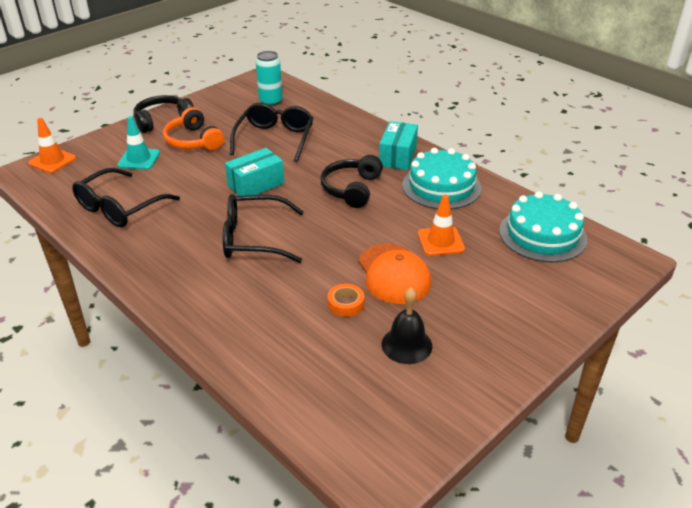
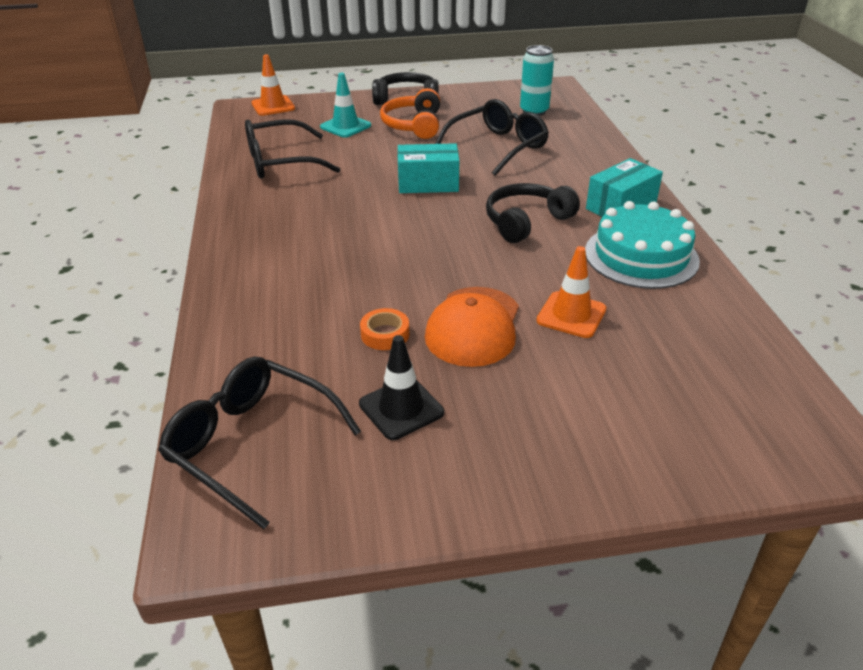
camera: 35 degrees right, 0 degrees up
(254, 238) = (367, 232): black glasses -> black glasses (251, 444)
(406, 345) = (401, 408): black bell -> black traffic cone
(542, 234) = (724, 362): turquoise cake -> none

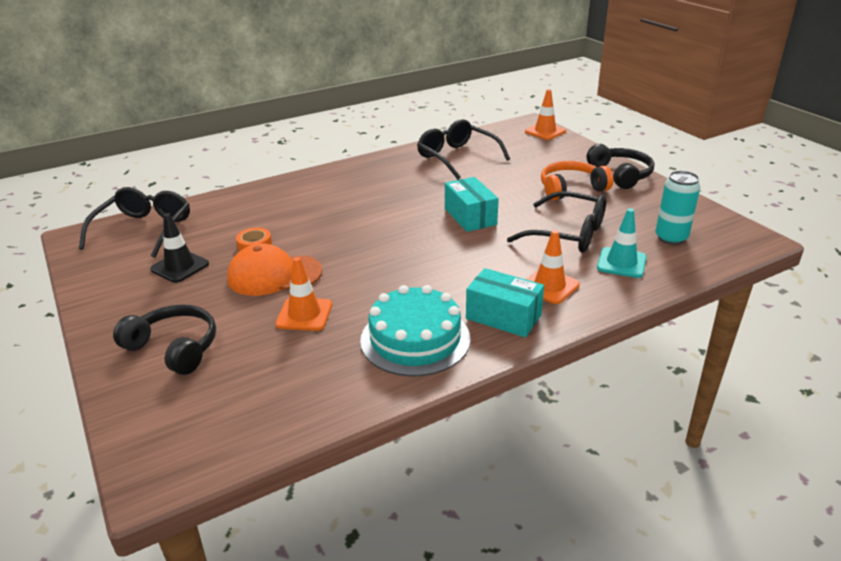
camera: 70 degrees right, 5 degrees down
(345, 126) = (539, 164): turquoise traffic cone -> turquoise traffic cone (621, 263)
(526, 222) = (438, 271): black headphones -> black headphones (174, 348)
(581, 175) = (549, 286): none -> orange traffic cone

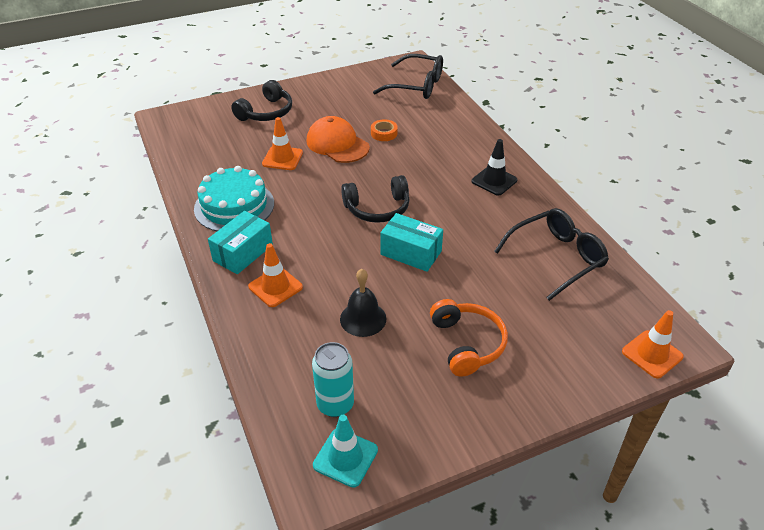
camera: 95 degrees right, 10 degrees up
(180, 267) = (360, 105): black traffic cone -> black traffic cone (494, 181)
(274, 275) = (337, 144): orange cap -> orange cap turned 45 degrees counterclockwise
(470, 216) = (411, 253): turquoise box -> turquoise box turned 45 degrees clockwise
(568, 234) = (363, 319): black glasses -> black bell
(620, 174) = (505, 404): black headphones -> black headphones (377, 208)
(621, 263) = (297, 347): turquoise traffic cone -> turquoise traffic cone (345, 457)

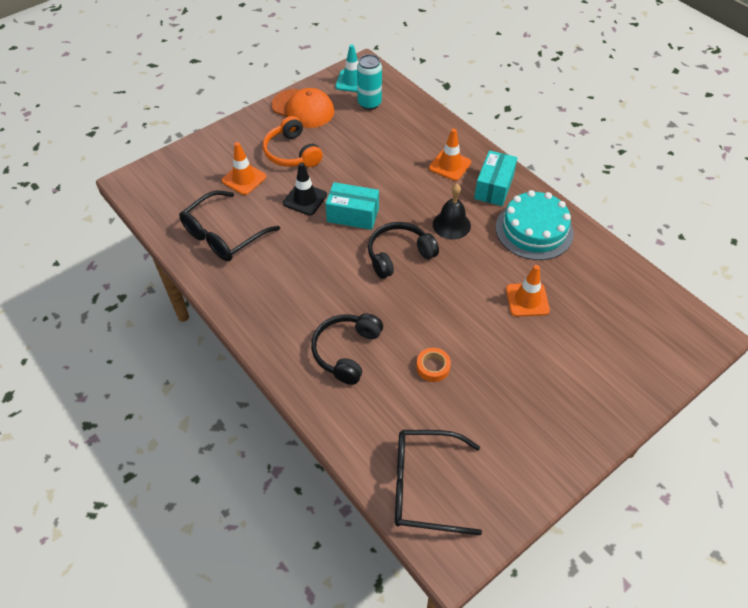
camera: 165 degrees right, 10 degrees up
(266, 112) = (596, 373): black headphones -> black headphones (346, 351)
(337, 144) = (479, 336): orange cap -> orange cap (303, 109)
(363, 319) = (372, 155): black bell -> black bell (451, 225)
(494, 181) = (288, 316): black traffic cone -> black traffic cone (305, 199)
(652, 354) = (157, 170): orange traffic cone -> orange traffic cone (244, 179)

